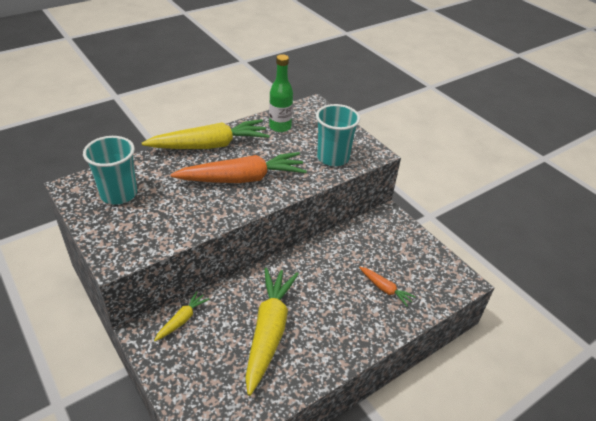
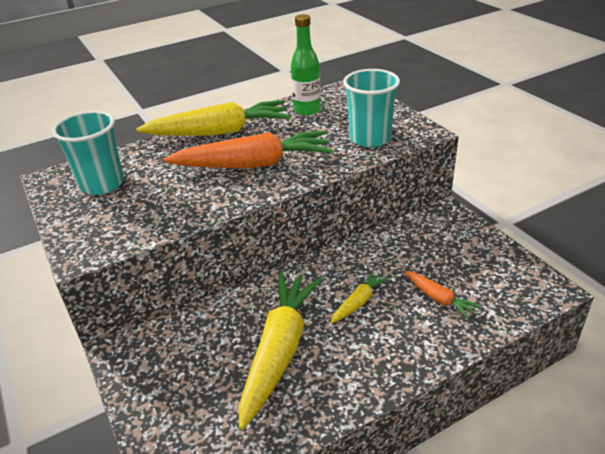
camera: 10 degrees right, 5 degrees down
(182, 320) = (170, 336): yellow carrot -> yellow carrot (358, 302)

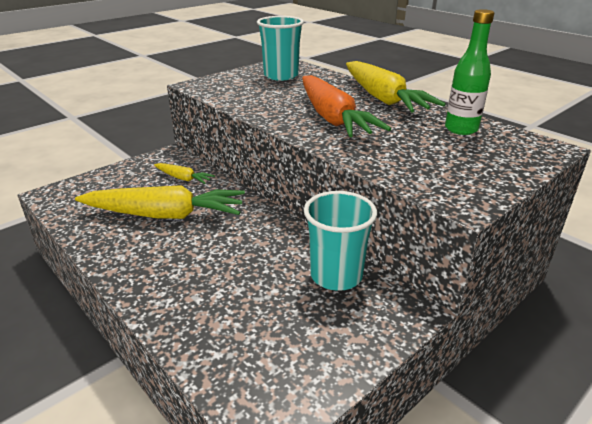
camera: 75 degrees right, 5 degrees down
(358, 302) = (226, 250): yellow carrot -> yellow carrot (183, 178)
(370, 138) = (420, 168): turquoise cup -> turquoise cup (336, 275)
(439, 298) = (236, 306): orange carrot -> none

